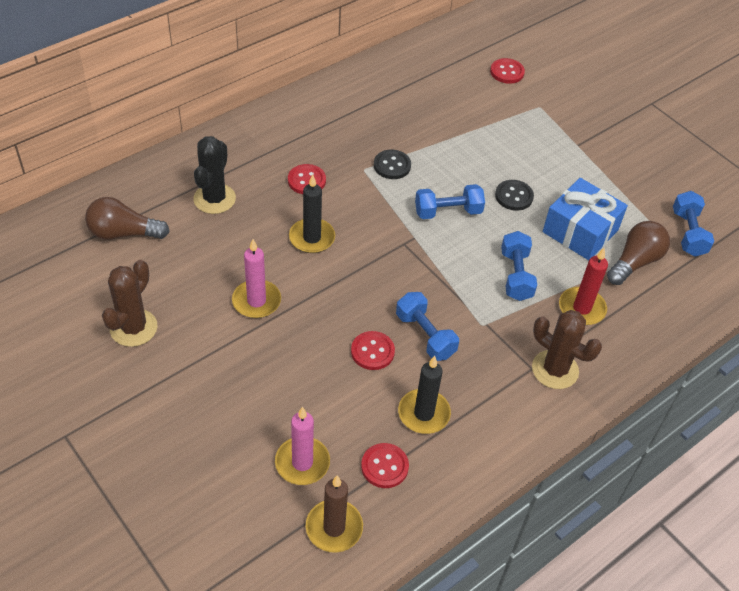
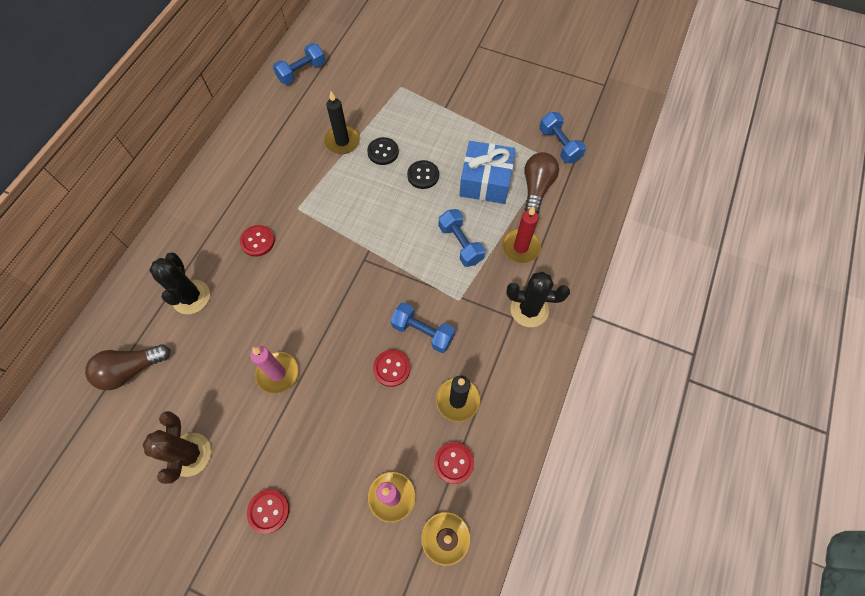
camera: 25 degrees left, 15 degrees up
(312, 238) = (290, 292): black candle -> black candle (342, 141)
(392, 165) = (317, 194): black button -> black button (383, 152)
(448, 212) = (382, 214): blue dumbbell -> blue dumbbell (302, 72)
(507, 72) = (360, 67): red button -> red button (268, 511)
(555, 370) = (529, 309): brown cactus -> black cactus

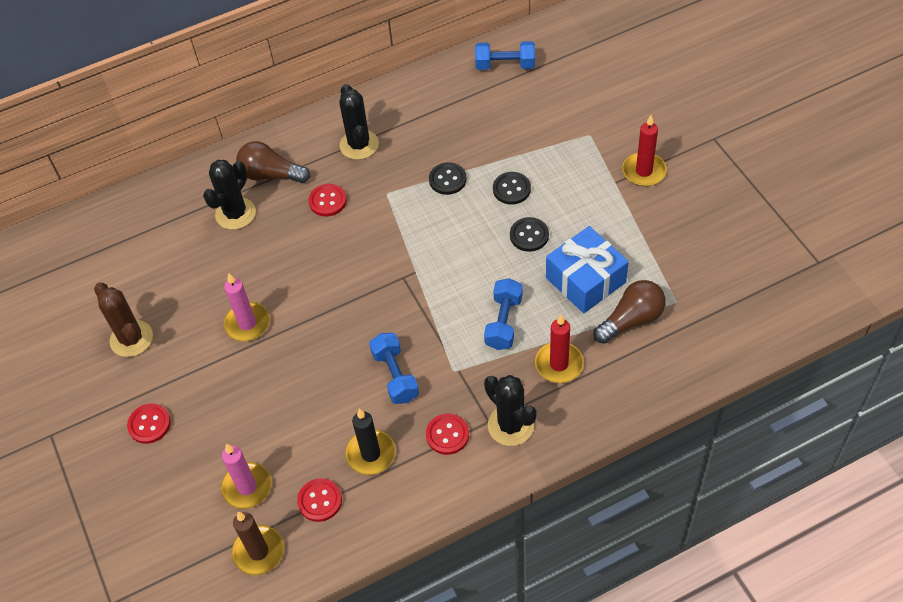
camera: 45 degrees right, 10 degrees down
(131, 370) = (144, 242): brown light bulb -> brown light bulb (271, 175)
(190, 454) = (131, 339): brown cactus -> brown cactus turned 75 degrees counterclockwise
(245, 186) = (359, 145): none -> black cactus
(333, 172) = (447, 179): none -> black button
(342, 141) = (482, 156): black candle -> none
(391, 368) = (341, 386): red button -> red button (447, 435)
(456, 90) = (644, 171): none -> red candle
(559, 145) = (700, 293): blue dumbbell -> none

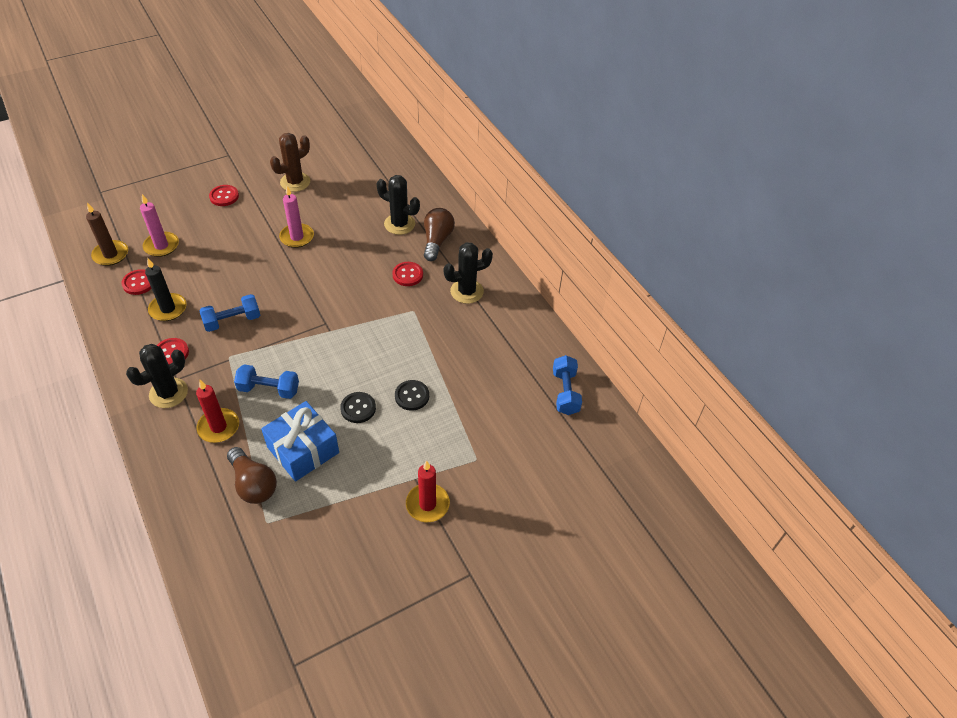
camera: 80 degrees right, 5 degrees down
(447, 179) = (425, 350): black button -> none

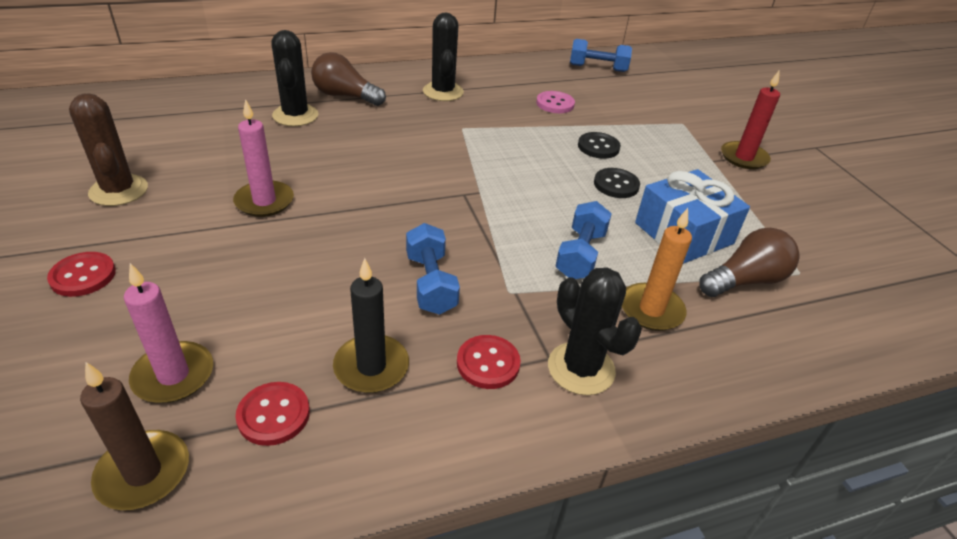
camera: 80 degrees left, 10 degrees down
(218, 427) = (651, 310): red candle -> orange candle
(399, 224) = (295, 115): black cactus -> black cactus turned 45 degrees counterclockwise
(407, 275) = (397, 123): red button -> none
(476, 364) = (555, 104): none -> pink button

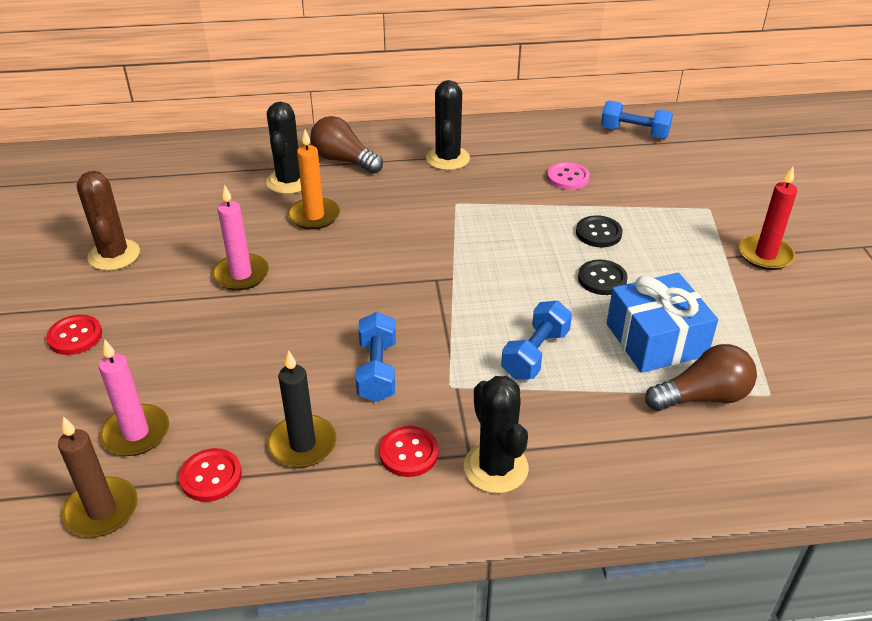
camera: 15 degrees right, 0 degrees up
(651, 310) = (588, 418): orange candle -> orange candle (314, 216)

